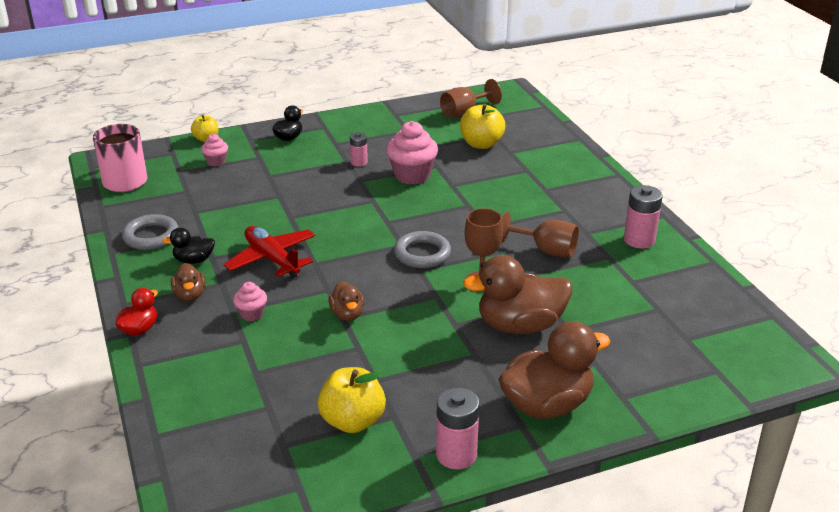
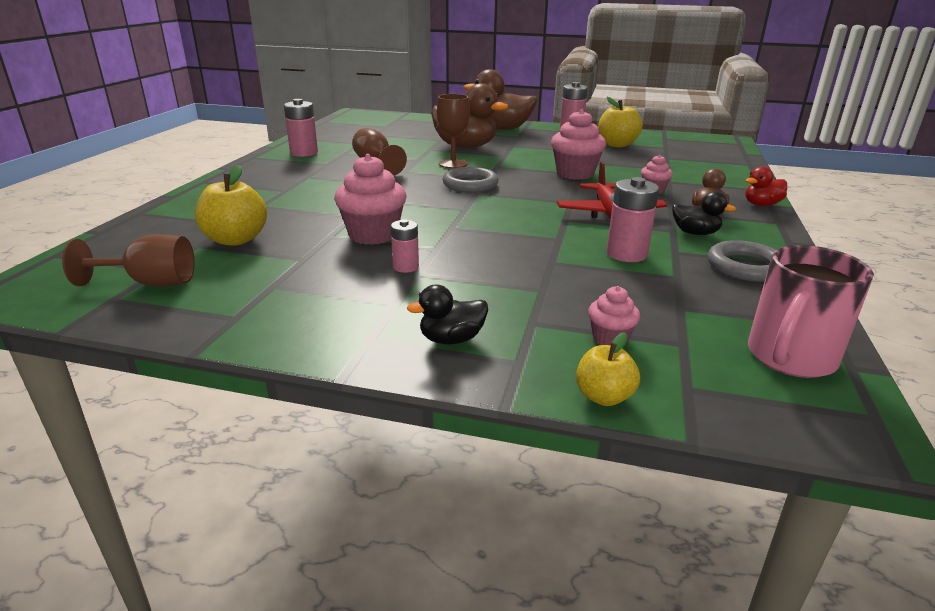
camera: 145 degrees left, 5 degrees down
(235, 219) = (626, 254): none -> pink battery
(347, 314) = (575, 174): brown duck -> pink cupcake

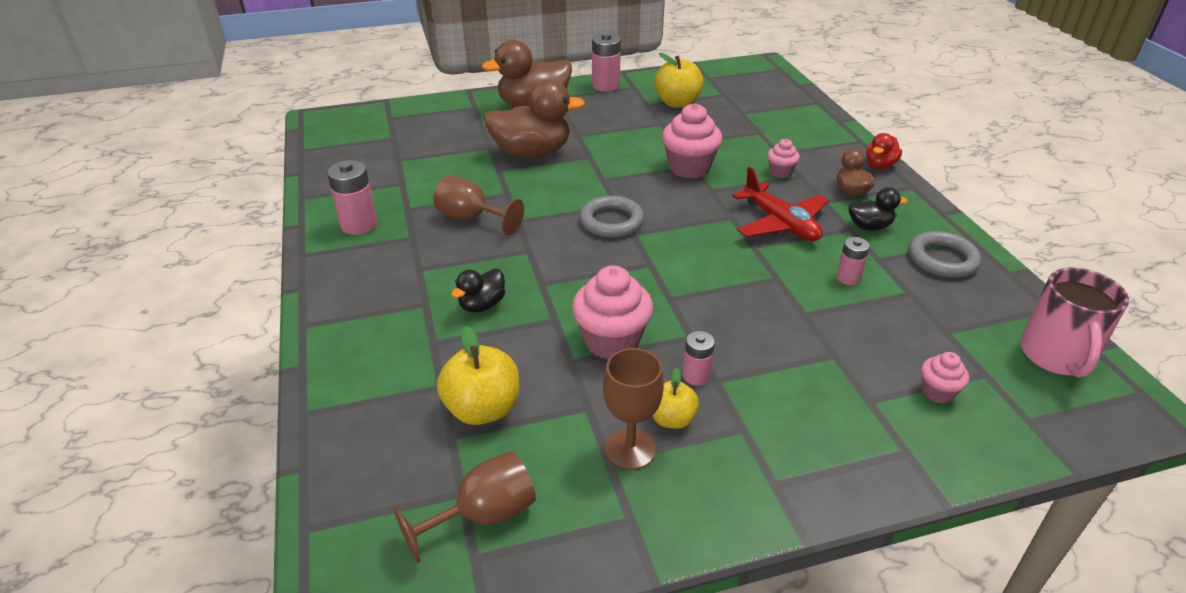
camera: 30 degrees left, 10 degrees up
(451, 339) = (835, 451): black duck -> black duck (482, 305)
(453, 164) = (554, 190): brown goblet -> brown goblet (630, 449)
(603, 397) = (993, 458): yellow apple -> yellow apple (672, 419)
(626, 254) = (848, 278): pink battery -> pink battery, size x0.61

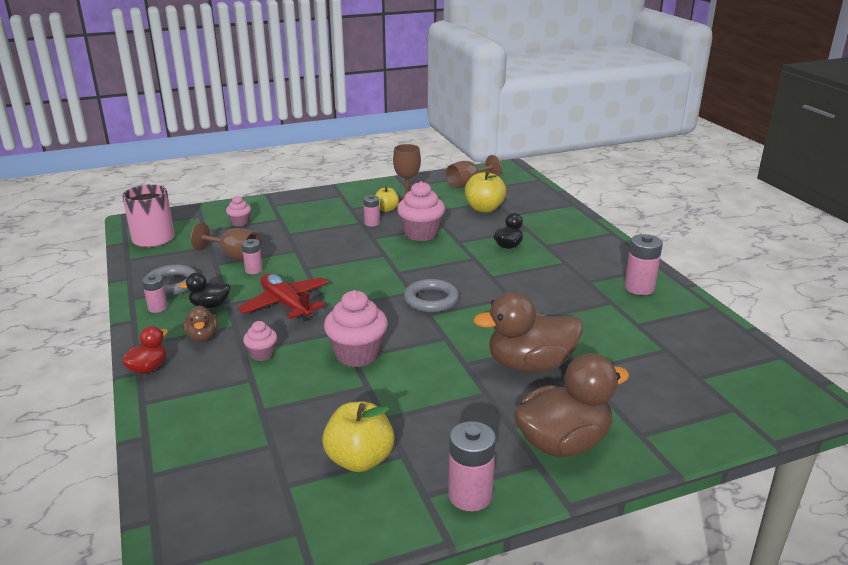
camera: 175 degrees right, 10 degrees down
(471, 218) = (550, 297): brown goblet -> brown goblet (234, 256)
(929, 226) = (157, 308): none -> pink battery

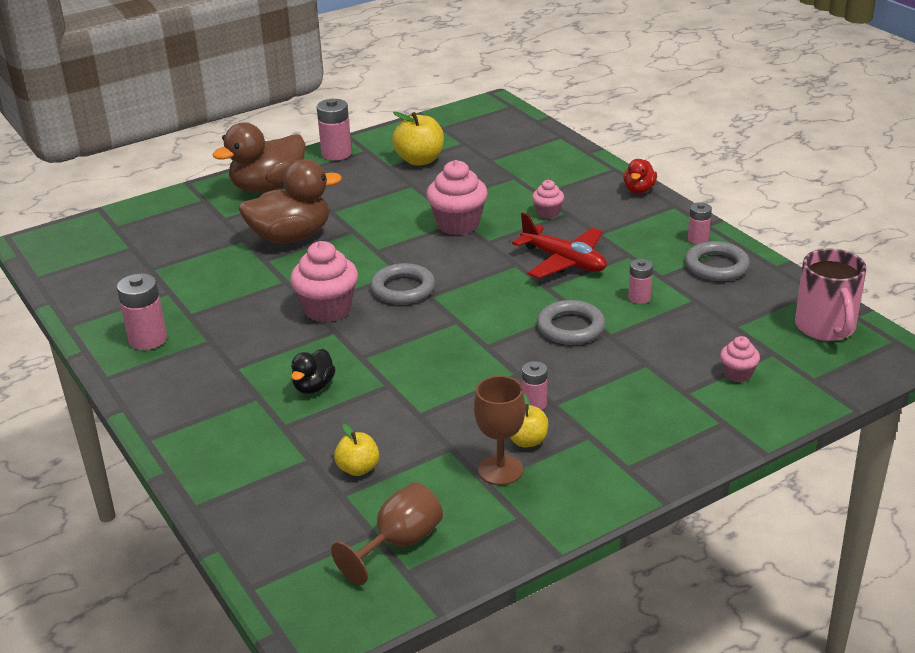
camera: 170 degrees right, 5 degrees up
(202, 336) = (619, 220): brown duck -> none
(210, 305) = (645, 249): black duck -> none
(234, 256) = (684, 314): brown goblet -> none
(319, 258) = (570, 327): none -> grey ring
(421, 234) = (449, 392): pink cupcake -> pink cupcake (327, 309)
(484, 209) = (358, 469): yellow apple -> yellow apple, size x0.61

